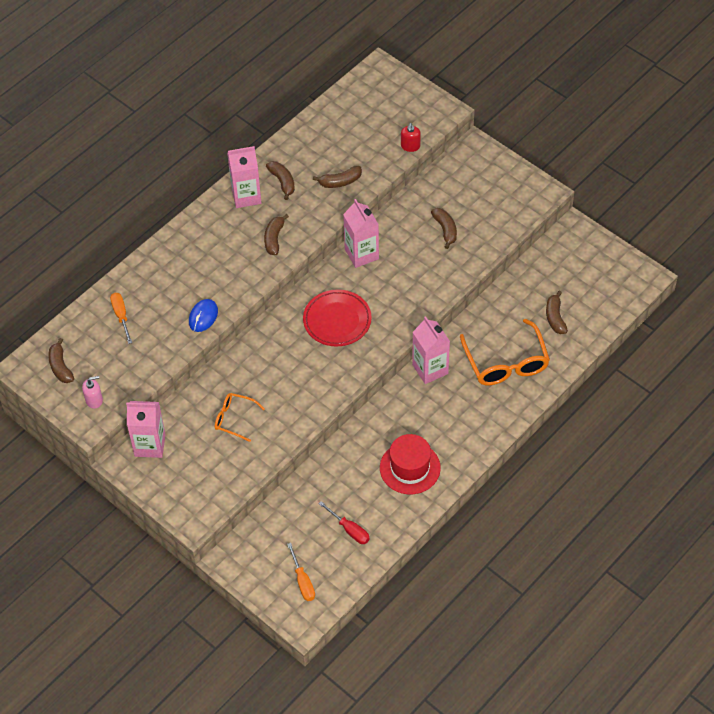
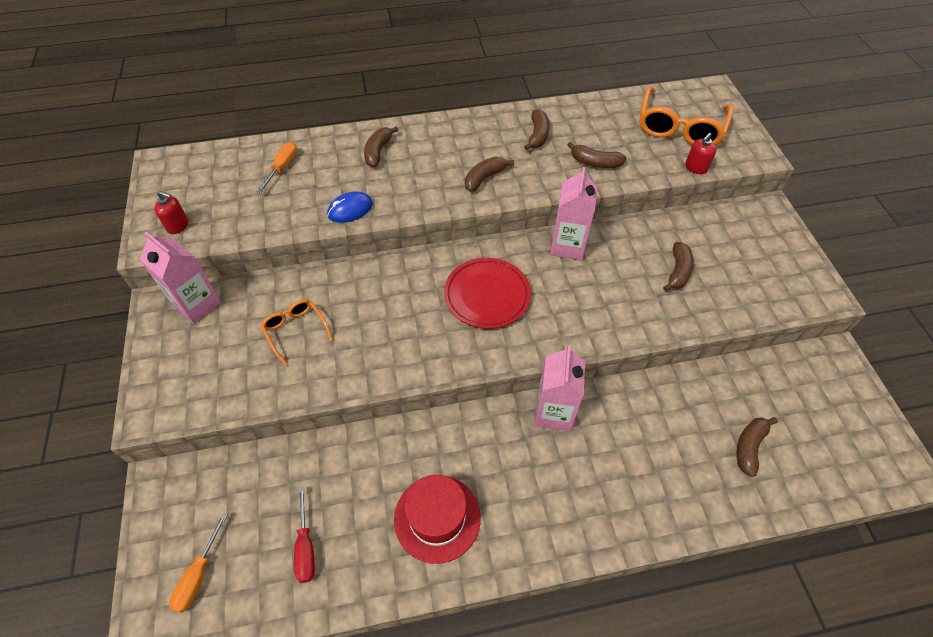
camera: 35 degrees right, 0 degrees up
(60, 367) = (187, 180): brown banana -> brown banana (378, 152)
(94, 400) = (178, 225): pink soap dispenser -> red soap dispenser
(246, 196) = (493, 130): pink carton -> none
(506, 363) = (649, 464): orange glasses -> orange glasses (679, 127)

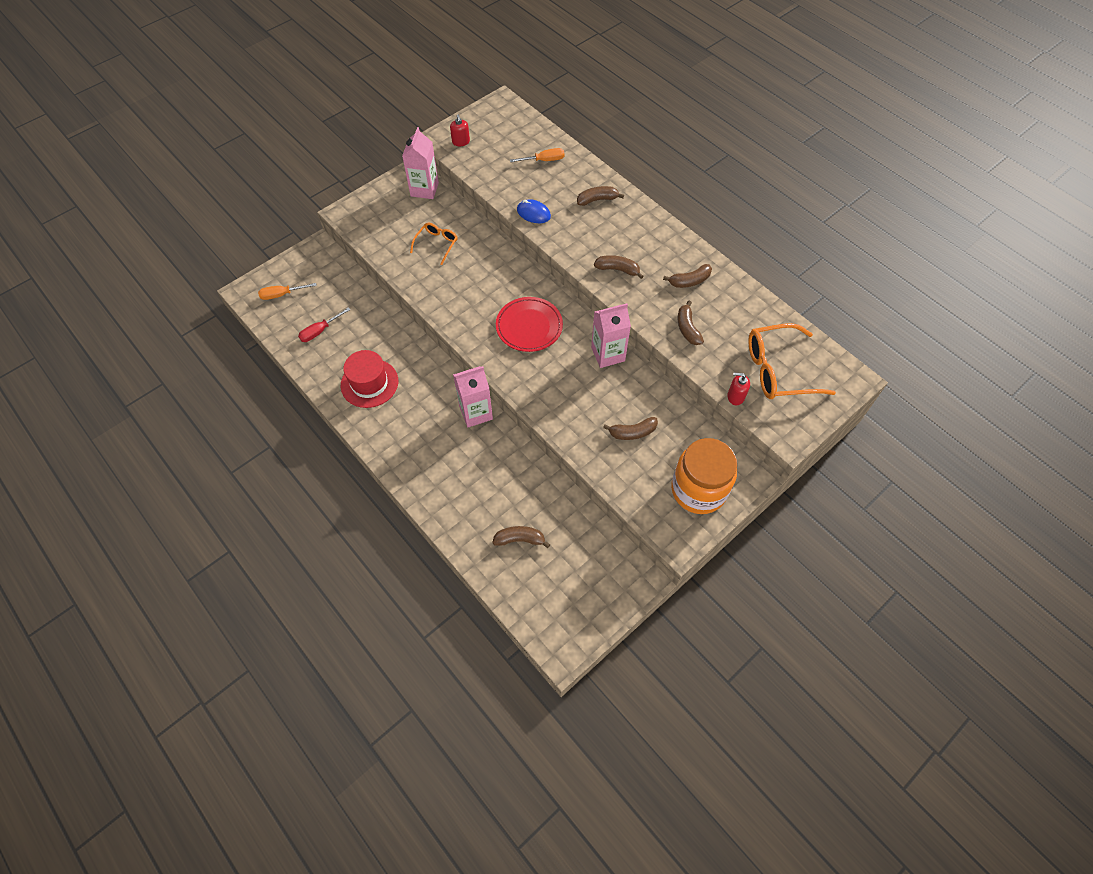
camera: 60 degrees right, 5 degrees up
(769, 253) = (698, 490): none -> orange jar

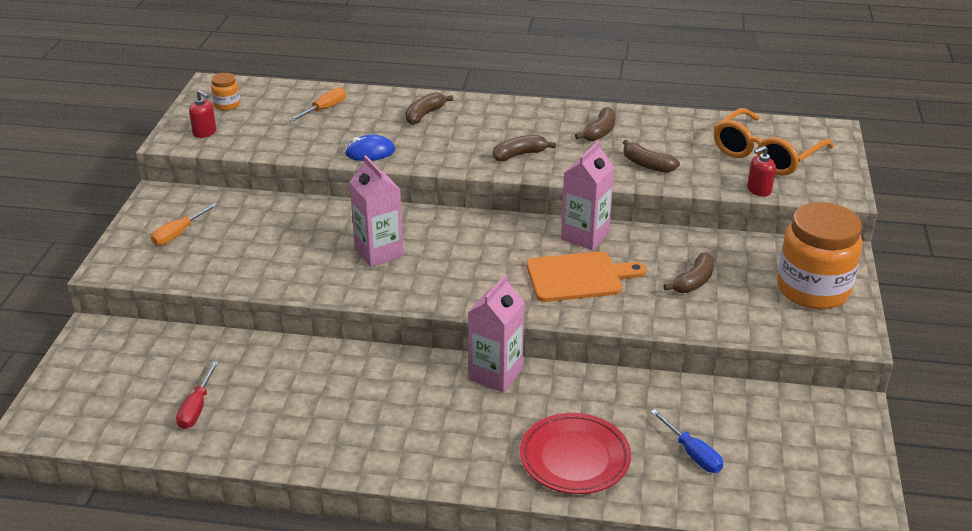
camera: 40 degrees left, 25 degrees down
(282, 294) = (94, 401): orange screwdriver -> orange screwdriver (179, 234)
(369, 383) = (330, 420): red hat -> none
(424, 189) = (193, 203): pink carton -> pink carton (379, 252)
(436, 244) = (271, 240): orange glasses -> none
(494, 124) = (227, 105): none -> orange jar
(520, 539) = (692, 453): brown banana -> blue screwdriver
(529, 327) = (473, 256): red plate -> red plate (575, 458)
(570, 382) = (578, 277): none -> orange cutting board

